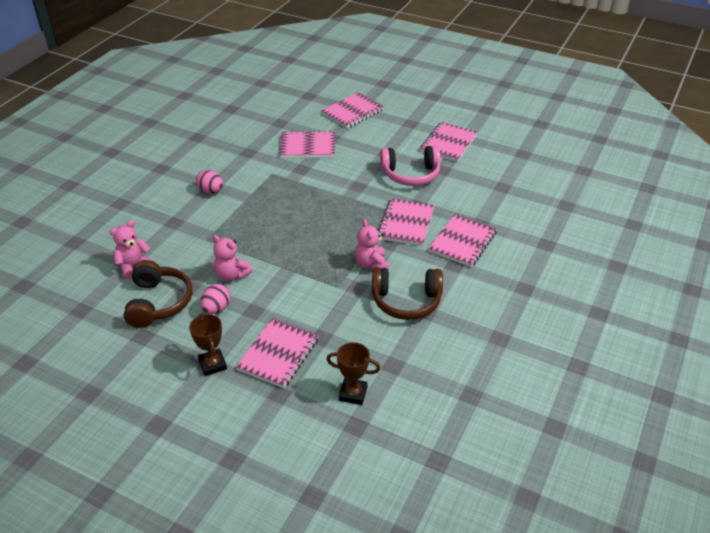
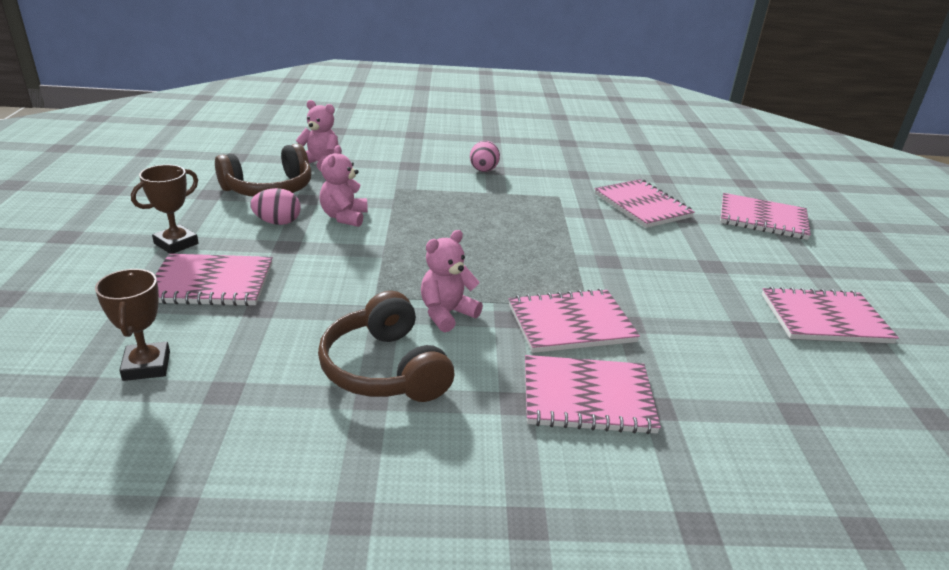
camera: 60 degrees right, 10 degrees down
(411, 174) = (694, 300): pink headphones -> none

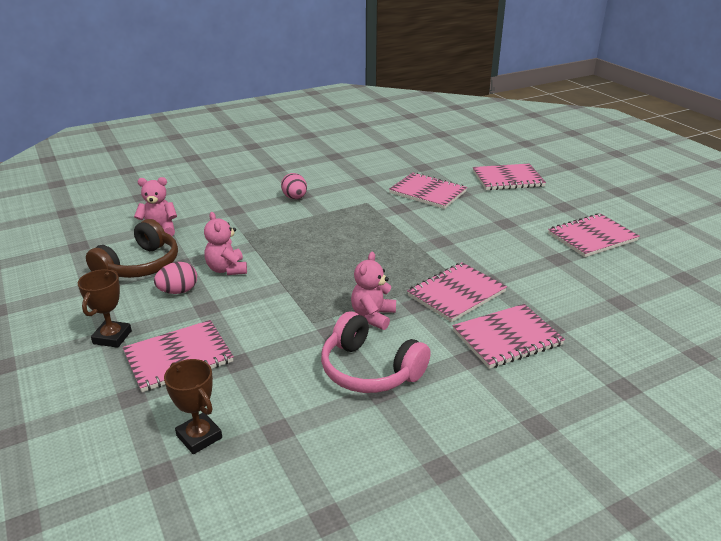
camera: 25 degrees left, 0 degrees up
(384, 369) = (369, 370): brown headphones -> pink headphones

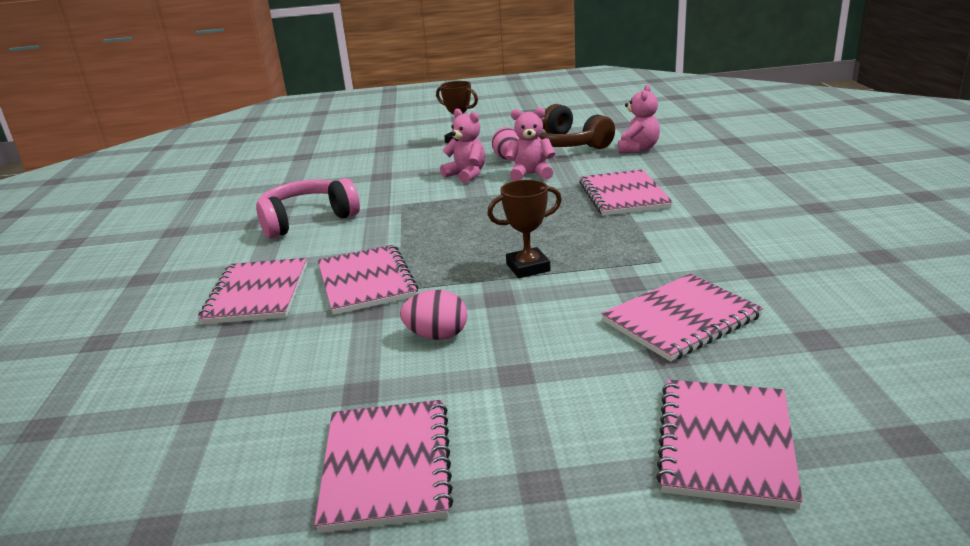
camera: 115 degrees right, 5 degrees down
(178, 357) = (410, 159): pink notebook -> pink notebook (623, 195)
(199, 437) = (318, 164): brown trophy -> brown trophy (528, 267)
(295, 198) = (697, 213): pink egg -> pink egg (437, 336)
(373, 316) = (378, 230): pink teddy bear -> pink teddy bear (466, 175)

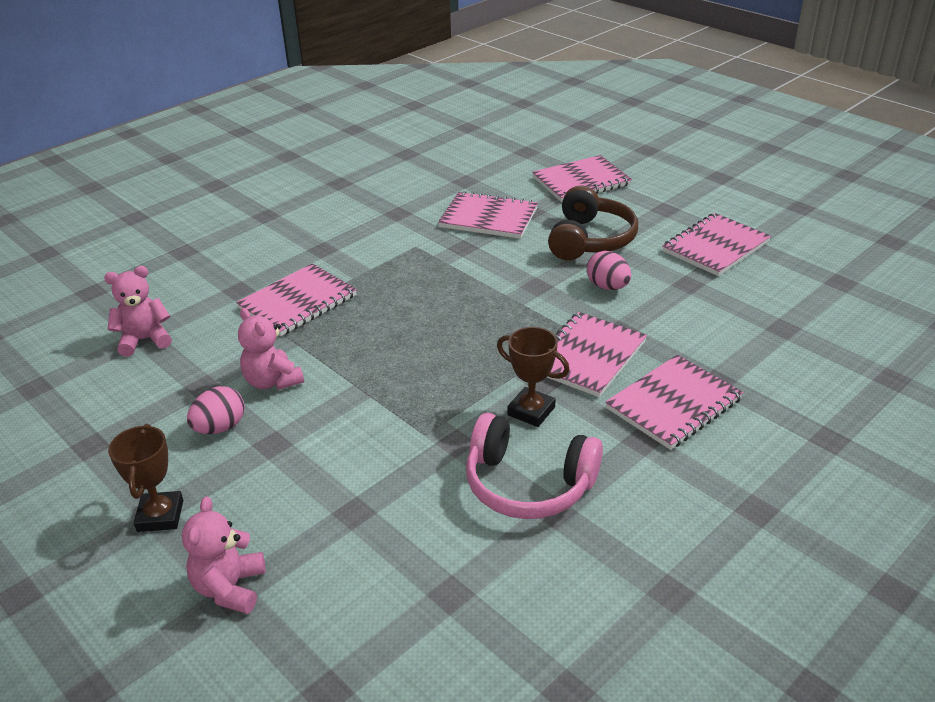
camera: 130 degrees left, 10 degrees up
(466, 175) = (303, 431): pink teddy bear -> pink teddy bear (230, 588)
(528, 267) = (482, 293): brown trophy -> brown trophy (531, 411)
(567, 144) = (144, 400): brown headphones -> brown headphones (590, 240)

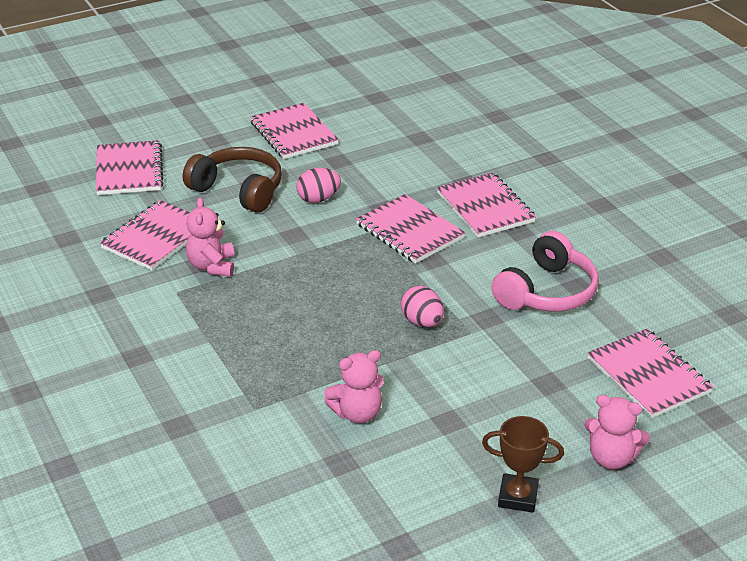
camera: 75 degrees left, 0 degrees up
(145, 340) = (236, 504): pink teddy bear -> pink teddy bear (212, 266)
(220, 427) = (412, 453): pink egg -> pink egg (422, 322)
(298, 302) = (230, 384): pink notebook -> pink notebook (648, 375)
(531, 411) = (465, 273): brown trophy -> none

